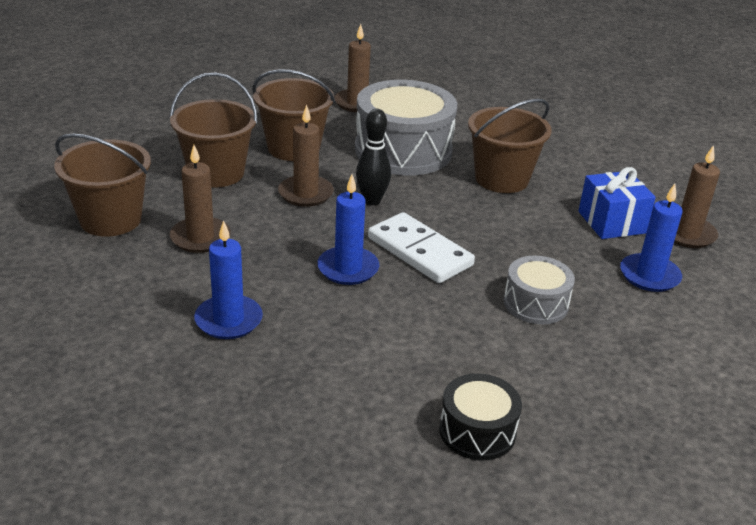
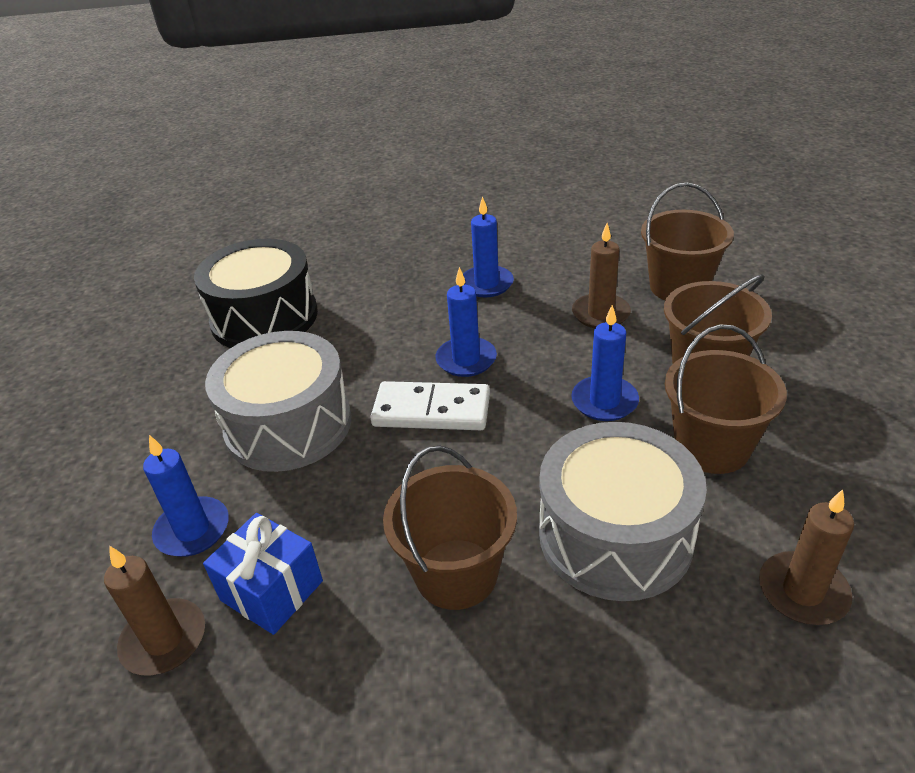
camera: 145 degrees right, 5 degrees up
(305, 193) = (604, 401): brown candle -> blue candle
(372, 201) = (541, 435): black bowling pin -> none
(477, 431) = (264, 317): black drum -> black drum, size x1.90
(535, 303) = (288, 425): grey drum -> grey drum, size x1.90

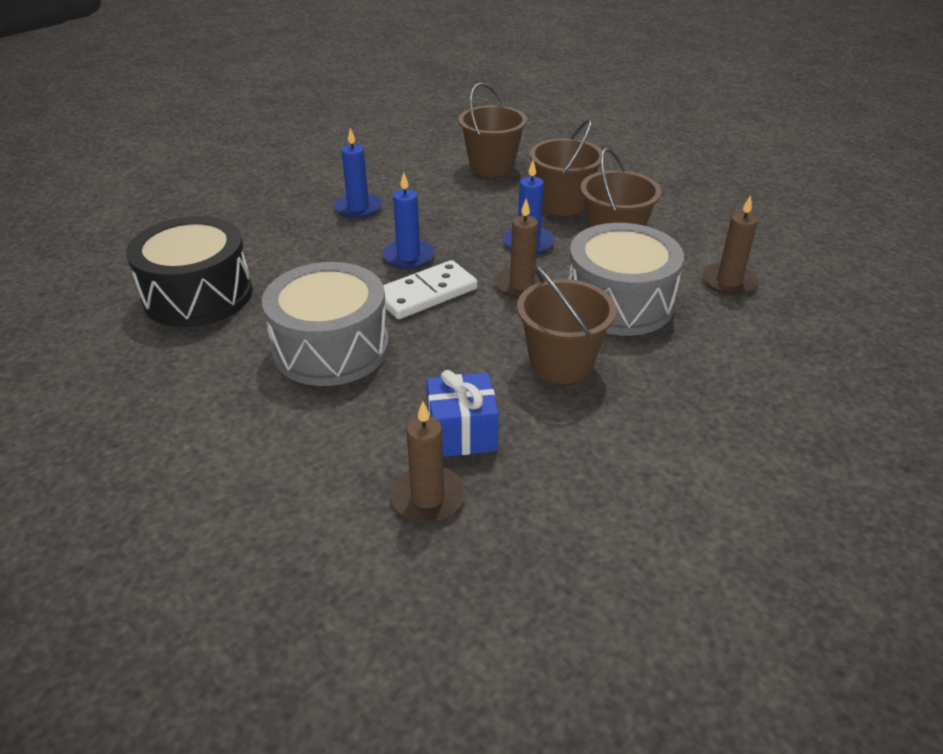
camera: 45 degrees left, 0 degrees up
(192, 530) = (352, 437): blue candle -> none
(600, 314) = (463, 198): brown candle -> brown candle (521, 285)

